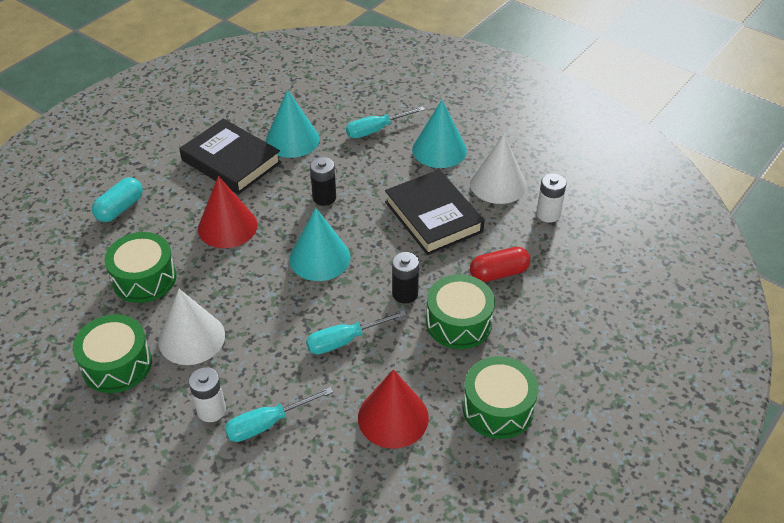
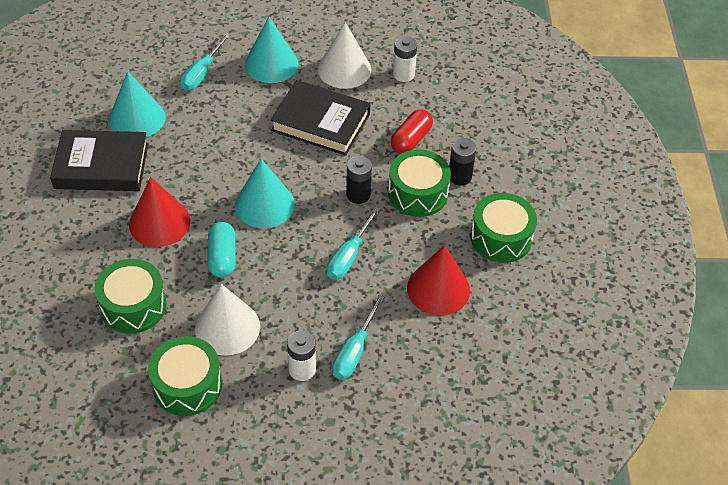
camera: 40 degrees left, 5 degrees up
(120, 208) = (42, 261): turquoise capsule -> turquoise capsule (222, 257)
(324, 197) = (217, 153): black battery -> black battery (459, 176)

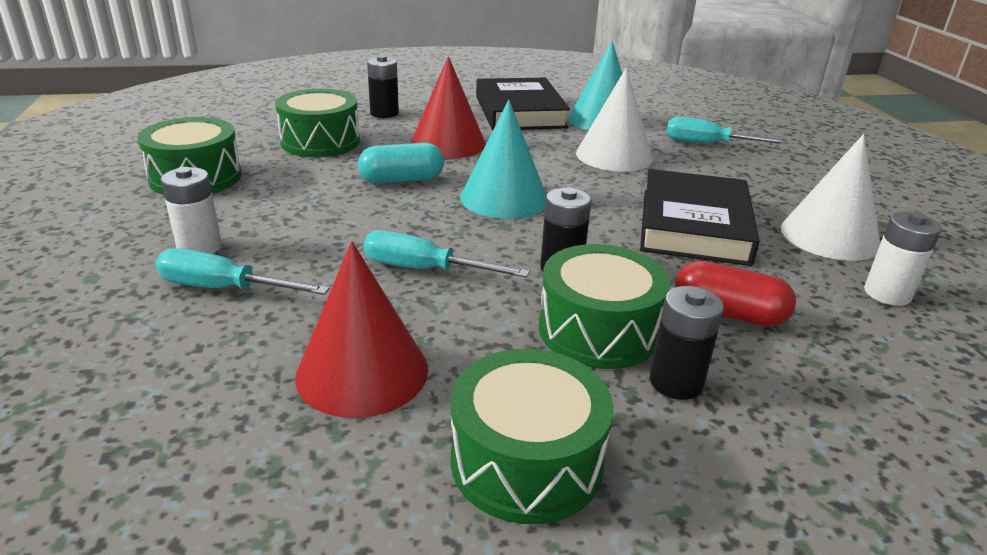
camera: 80 degrees right, 20 degrees down
(76, 259) = (384, 113): none -> black battery
(227, 327) = (284, 192): white cone -> white cone (614, 155)
(271, 64) = (773, 182): turquoise cone -> none

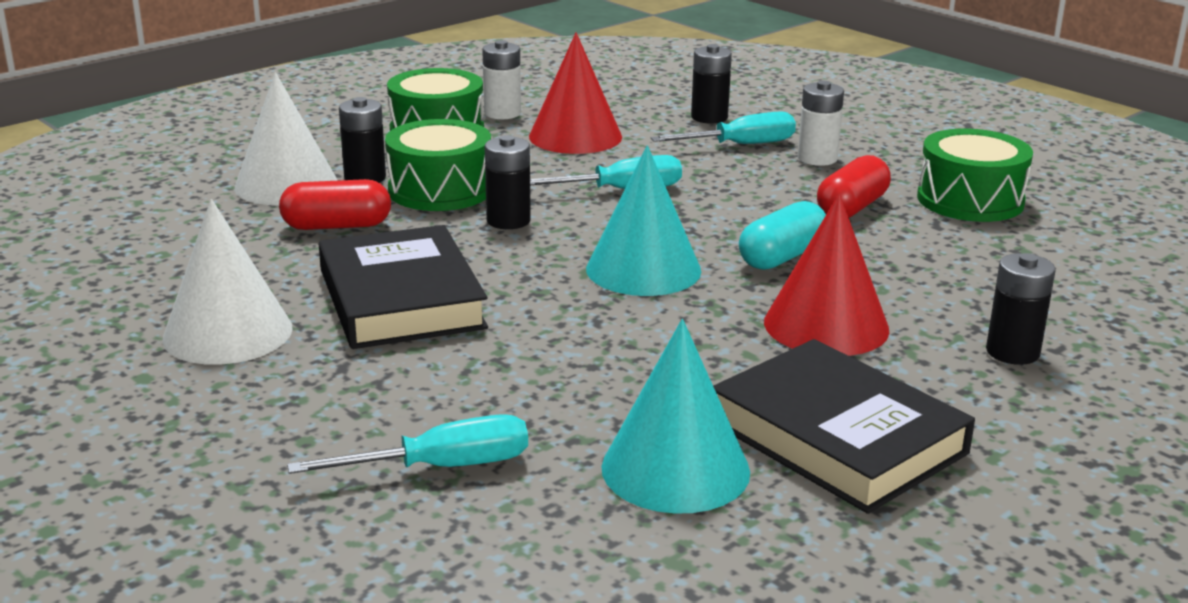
camera: 150 degrees right, 5 degrees down
(162, 348) = (709, 117): none -> black battery
(283, 196) = (852, 208): none -> red capsule
(320, 142) = (969, 275): green drum -> none
(614, 155) = (578, 382): white cone -> white cone (286, 184)
(887, 294) = (175, 281): white battery -> white battery (502, 113)

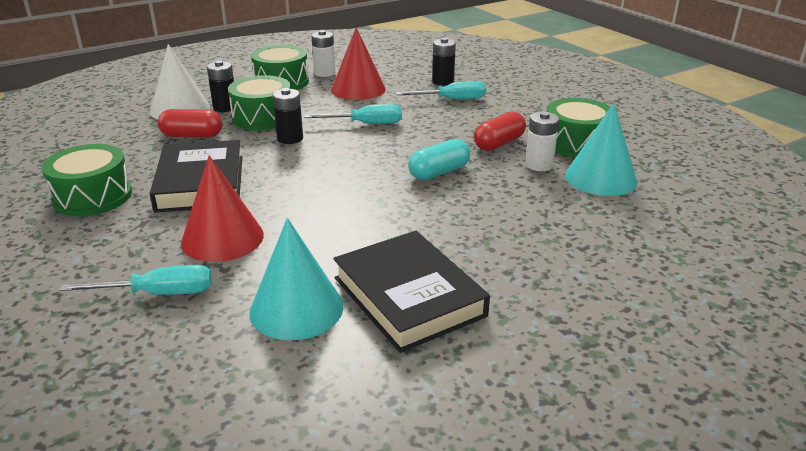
camera: 10 degrees right, 5 degrees up
(228, 333) = (93, 196): white cone -> green drum
(643, 269) = (351, 174): turquoise cone -> turquoise cone (600, 178)
(817, 158) = (494, 111): white battery -> white battery (539, 165)
(826, 325) = (442, 219): red cone -> red cone (222, 238)
(1012, 352) = (552, 247): black battery -> none

